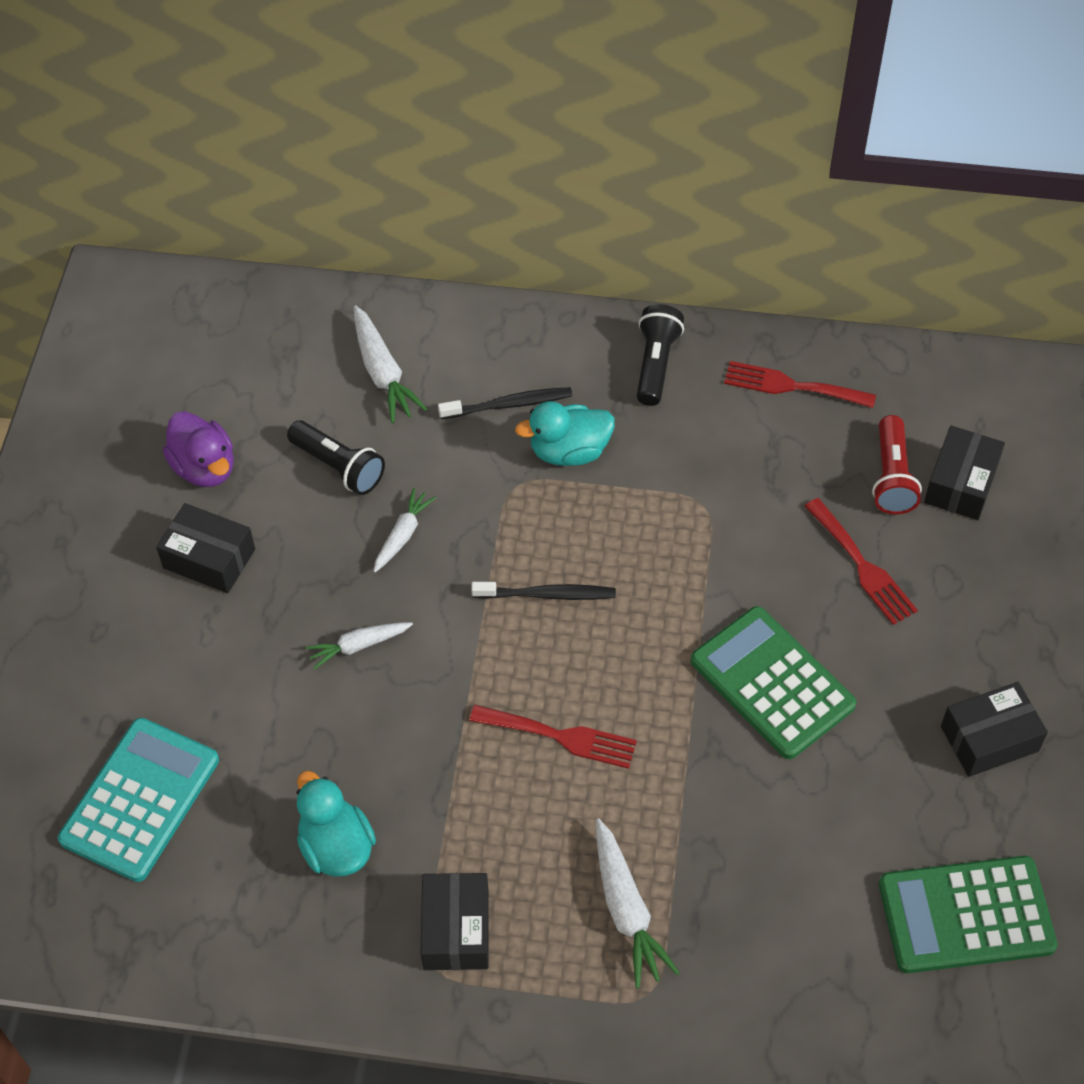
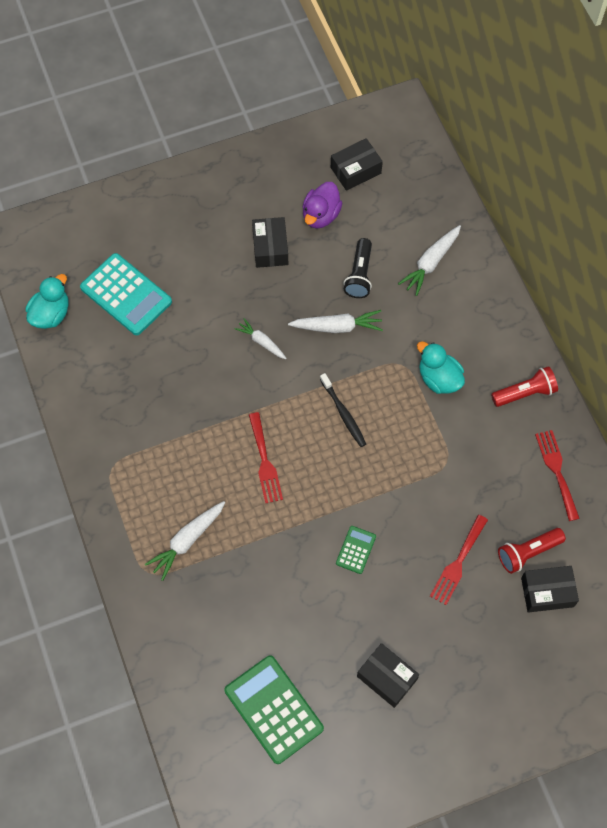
camera: 60 degrees right, 10 degrees up
(140, 800) = (126, 294): turquoise calculator -> turquoise calculator turned 45 degrees clockwise
(336, 846) = (149, 392): turquoise duck -> turquoise duck (51, 314)
(402, 535) = (337, 327): white carrot -> white carrot, size x1.53
(456, 929) = (135, 468): black box -> black box (355, 170)
(508, 405) = (449, 333): black toothbrush -> none
(656, 364) = (525, 393): black flashlight -> red flashlight
(772, 683) = (355, 550): green calculator -> green calculator, size x0.49

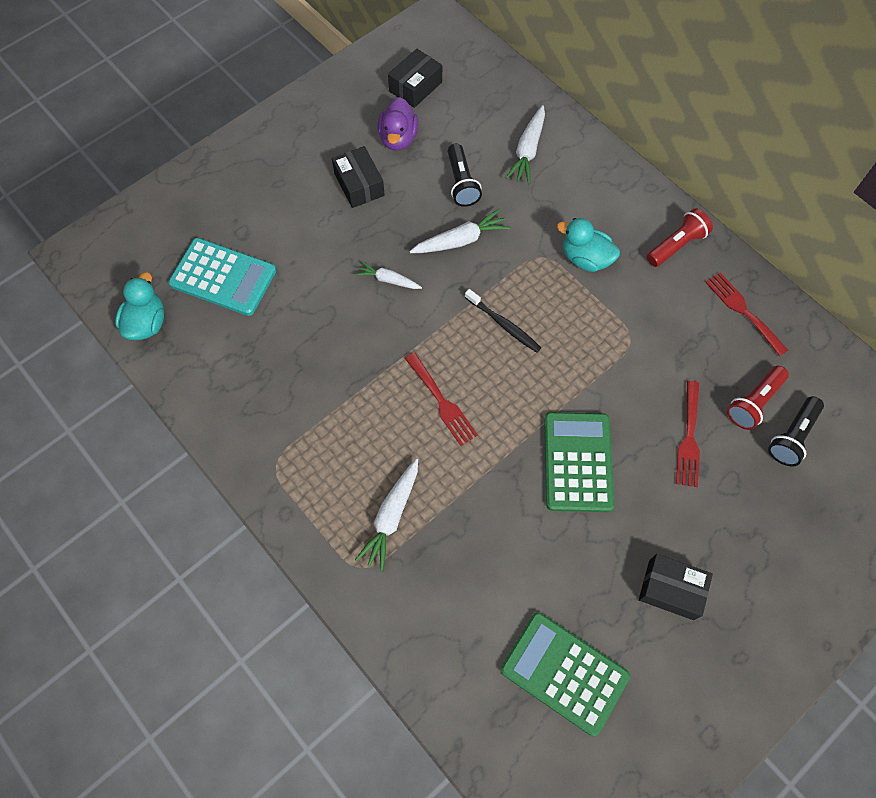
camera: 20 degrees left, 0 degrees up
(355, 550) = (577, 462): green calculator -> green calculator, size x2.04
(547, 592) = (792, 436): black box -> black flashlight

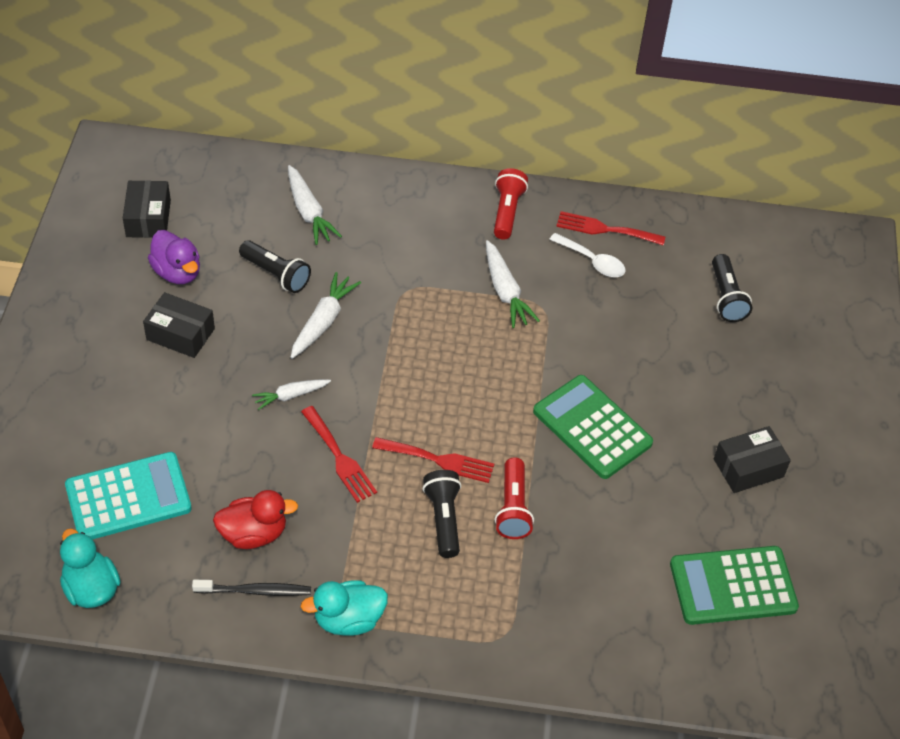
camera: 45 degrees left, 15 degrees down
(273, 361) = (254, 534): none -> red duck
(391, 516) = (487, 578): white carrot -> white carrot (505, 291)
(403, 448) = (443, 519): none -> black flashlight
(503, 324) = (428, 364): black toothbrush -> black toothbrush (255, 591)
(585, 258) = (444, 268): turquoise duck -> turquoise duck (348, 620)
(689, 438) = (656, 351): red fork -> red fork (339, 458)
(707, 330) = (592, 261): none -> white spoon
(753, 402) = (677, 292): red flashlight -> red flashlight (513, 508)

